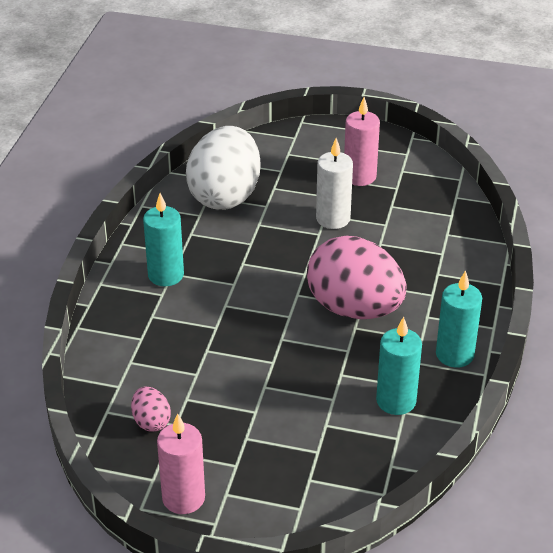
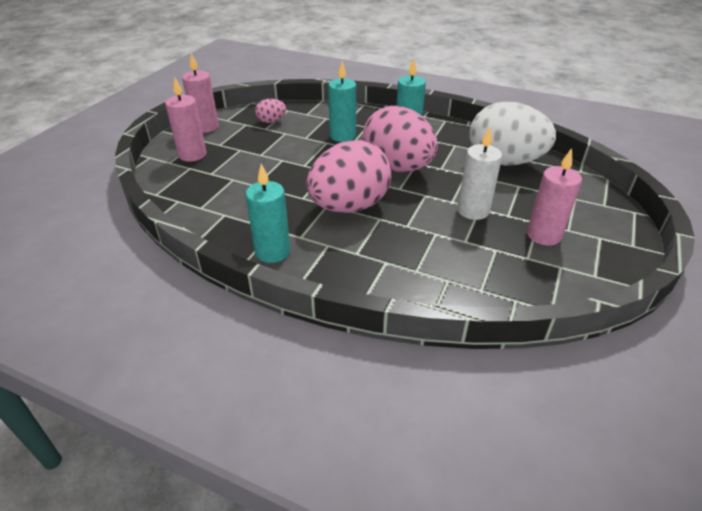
camera: 100 degrees right, 0 degrees up
(259, 278) = (397, 167): none -> pink egg
(274, 487) = (192, 155): none -> pink candle
(396, 401) = (236, 212): turquoise candle -> turquoise candle (342, 136)

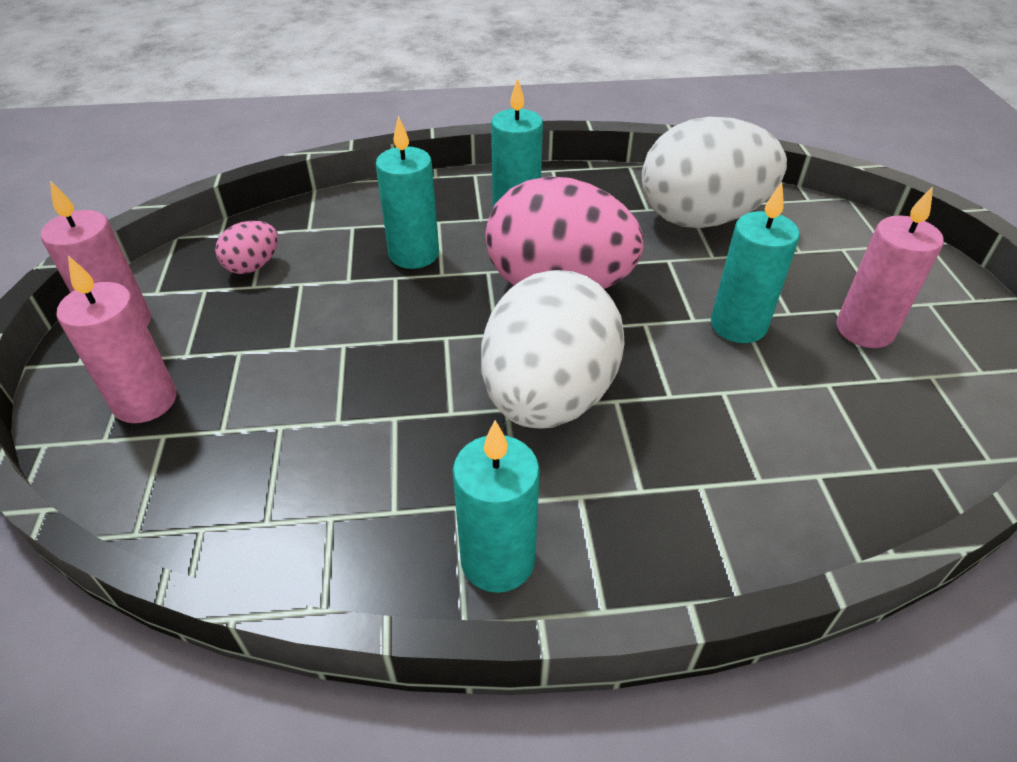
camera: 30 degrees left, 5 degrees up
(349, 206) = (548, 397): pink egg -> white egg
(473, 211) = (738, 325): white candle -> turquoise candle

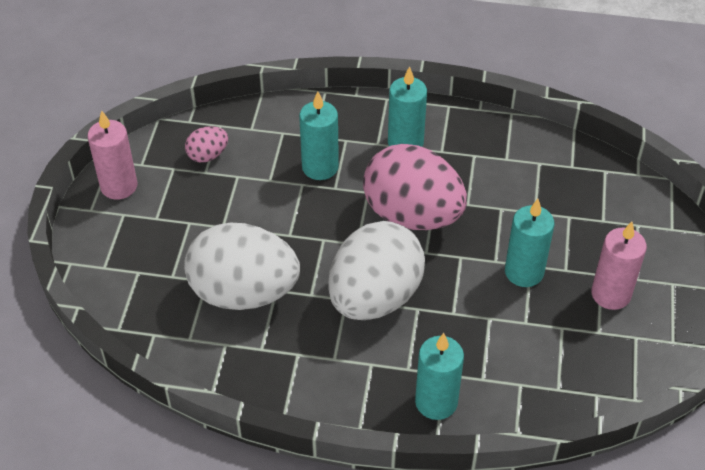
camera: 15 degrees right, 5 degrees up
(145, 401) = (129, 247): pink candle -> none
(497, 560) = (311, 389): turquoise candle -> turquoise candle (436, 402)
(701, 218) = (543, 176): white egg -> white egg (244, 292)

